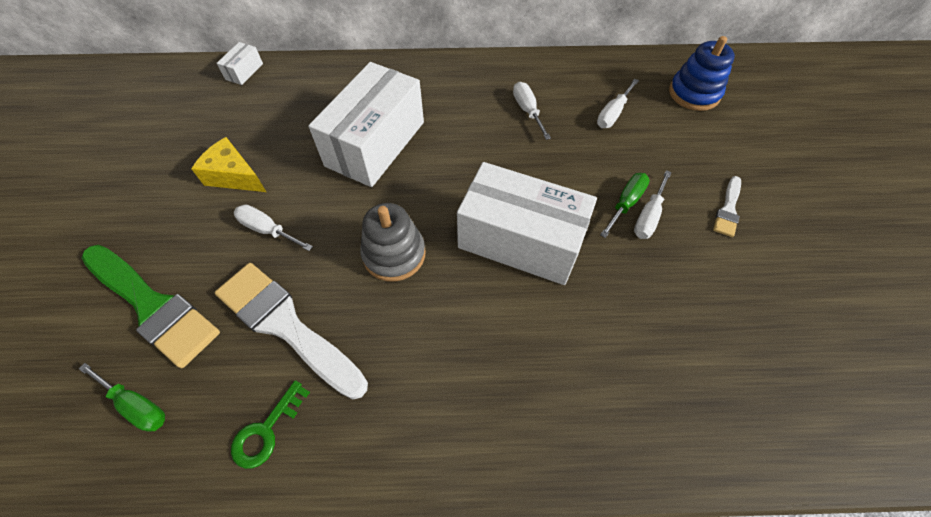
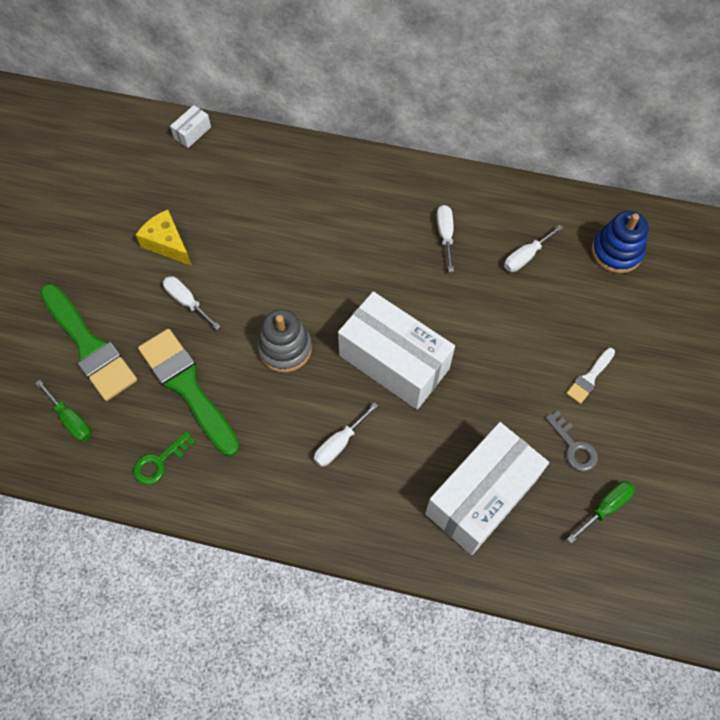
camera: 15 degrees right, 5 degrees up
(286, 325) = (187, 387): white brush -> green brush
(375, 144) = (295, 239): white box -> white box (481, 496)
(626, 203) = (499, 350): green screwdriver -> green screwdriver (605, 507)
(648, 216) = (514, 367): white screwdriver -> white screwdriver (339, 443)
(748, 283) = (574, 446): none -> grey key

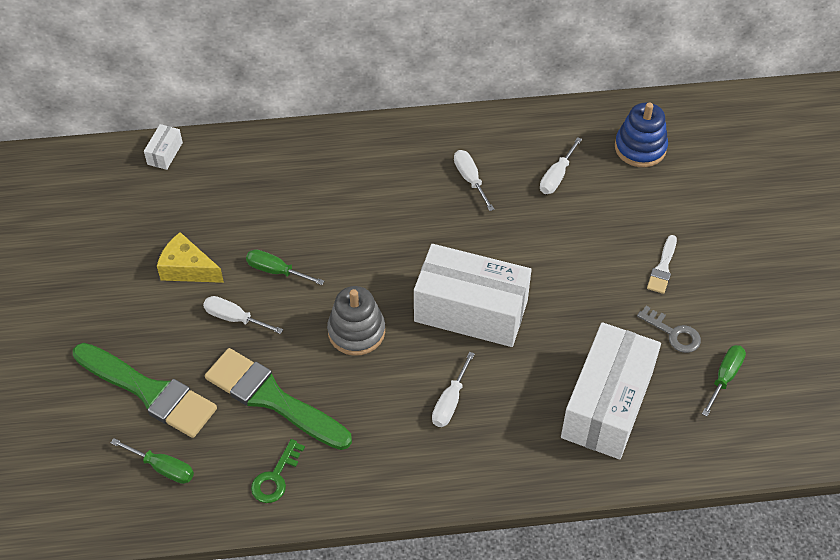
camera: 20 degrees left, 10 degrees down
(240, 269) = (276, 271): none -> green screwdriver

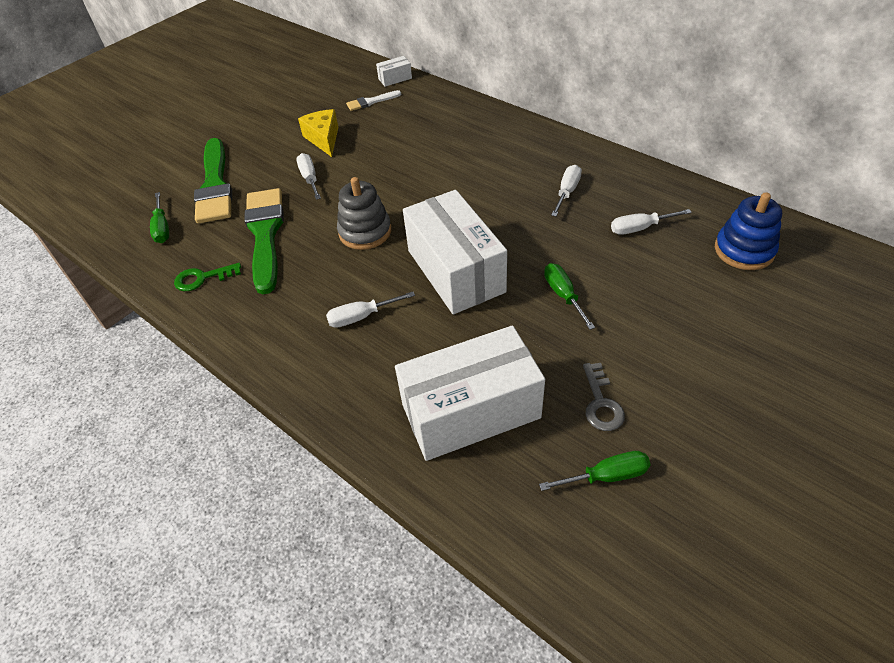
camera: 50 degrees right, 5 degrees down
(276, 271) = (368, 169): green screwdriver -> green screwdriver (563, 295)
(663, 268) = (655, 347): white brush -> white brush (371, 102)

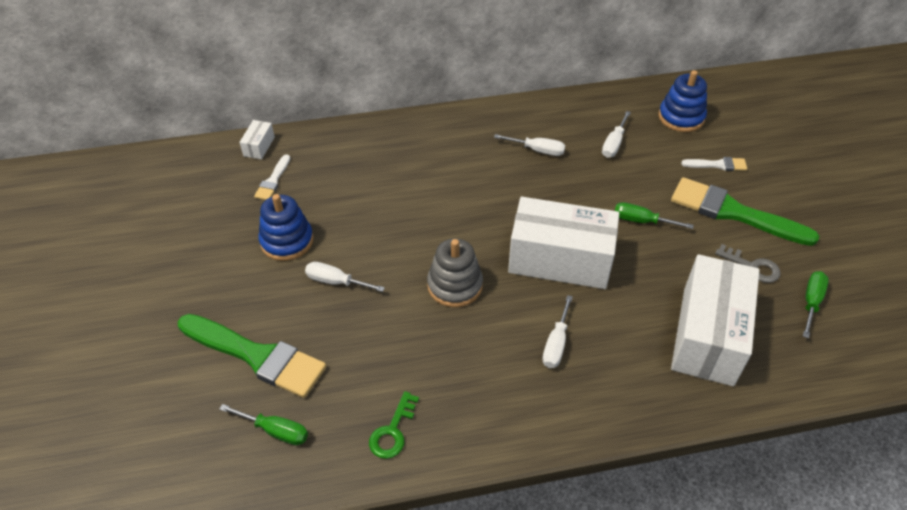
camera: 55 degrees left, 0 degrees up
(265, 234) = (380, 353): green brush -> green brush (733, 212)
(323, 139) = (287, 241): yellow cheese -> blue stacking toy
(567, 192) = (537, 150): white screwdriver -> white screwdriver turned 135 degrees clockwise
(713, 308) = (718, 165): none -> white brush

